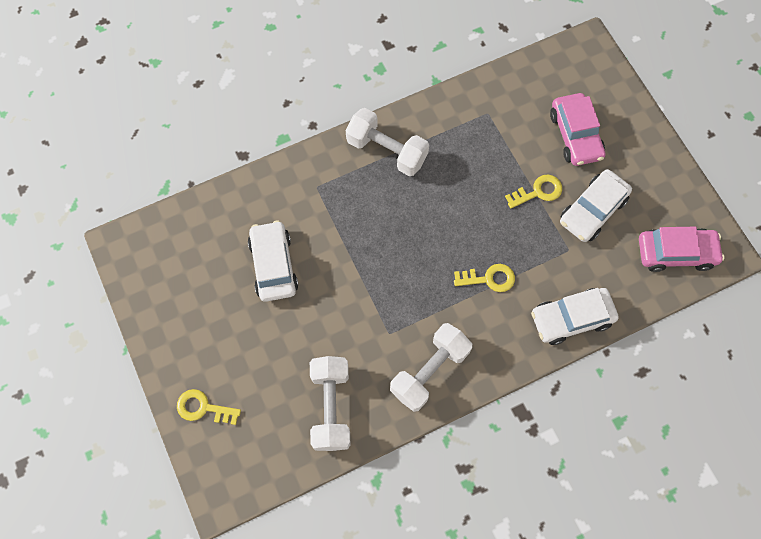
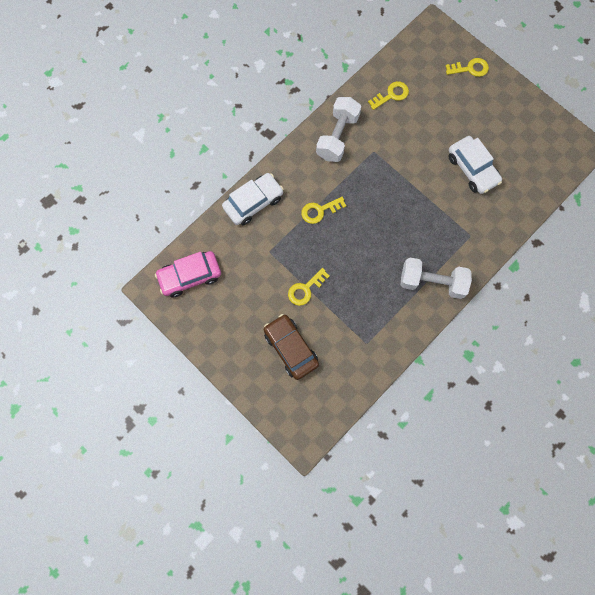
camera: 160 degrees right, 5 degrees up
(331, 407) = (391, 95): white dumbbell -> yellow key
(575, 135) = (291, 348): pink car -> brown car
(592, 210) = (260, 288): white car -> none

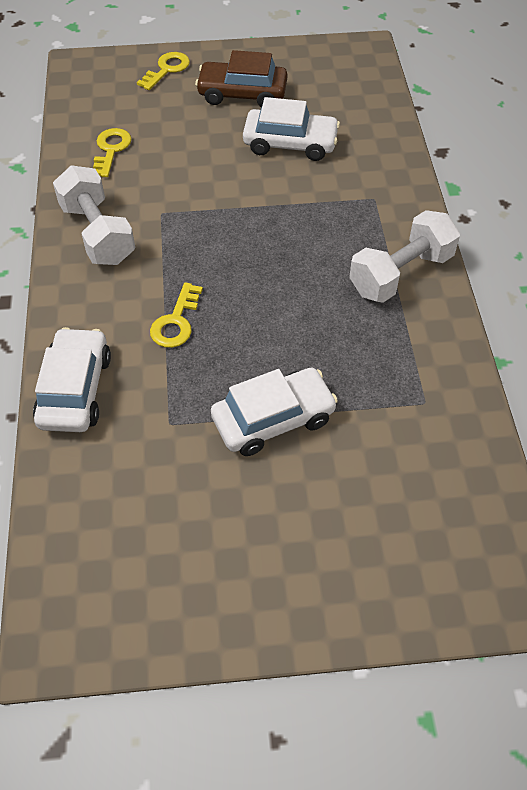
camera: 50 degrees left, 20 degrees down
(190, 276) = (93, 564): pink car -> none
(291, 348) = (348, 505): brown car -> brown car (242, 94)
(305, 289) = (273, 419): yellow key -> white car

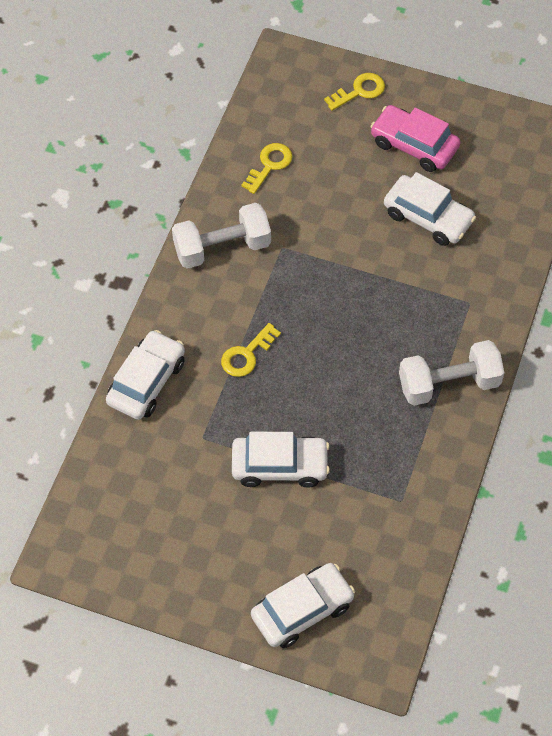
camera: 25 degrees right, 5 degrees up
(98, 233) = (222, 248): white dumbbell -> white dumbbell turned 75 degrees clockwise
(242, 94) = (414, 145): brown car -> pink car
(390, 570) = (302, 610): none -> white car

